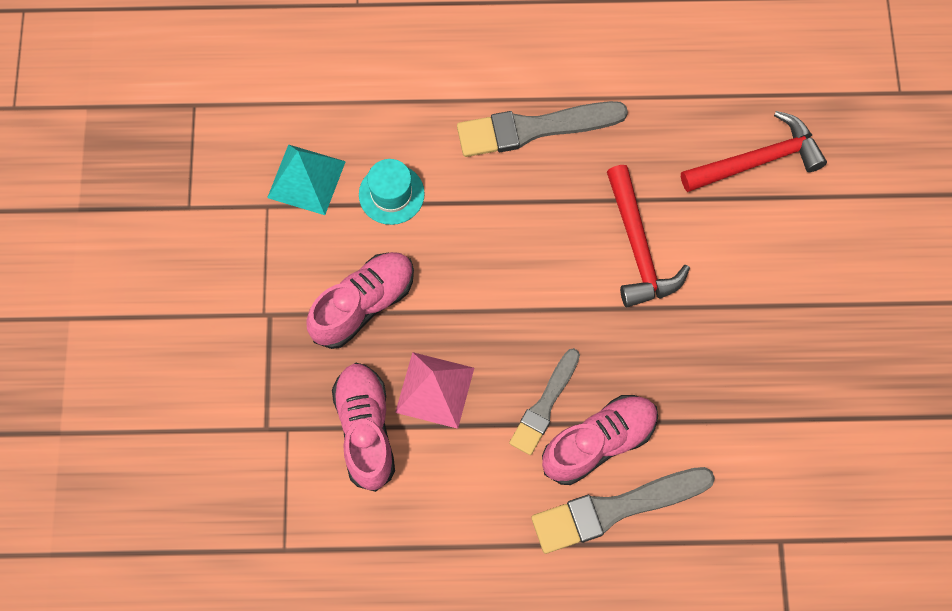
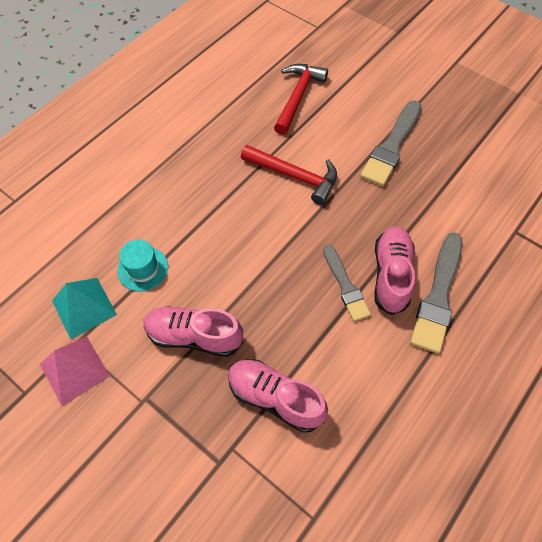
camera: 50 degrees left, 10 degrees down
(363, 304) = (194, 336): pink shoe -> pink shoe turned 75 degrees counterclockwise
(435, 390) = (284, 337): pink pyramid -> pink pyramid (74, 370)
(534, 128) = (181, 173): grey brush -> grey brush (392, 146)

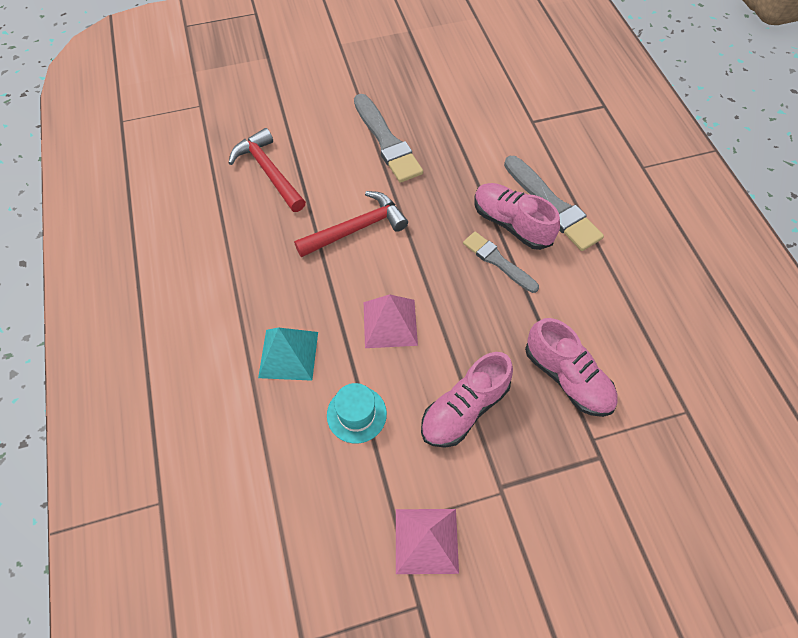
camera: 55 degrees left, 0 degrees up
(84, 307) = (360, 494): turquoise pyramid -> turquoise pyramid (288, 354)
(230, 245) = (390, 323): none -> pink pyramid
(275, 398) = (567, 378): pink shoe -> pink shoe turned 105 degrees counterclockwise
(345, 285) = (498, 261): grey brush -> grey brush turned 150 degrees counterclockwise

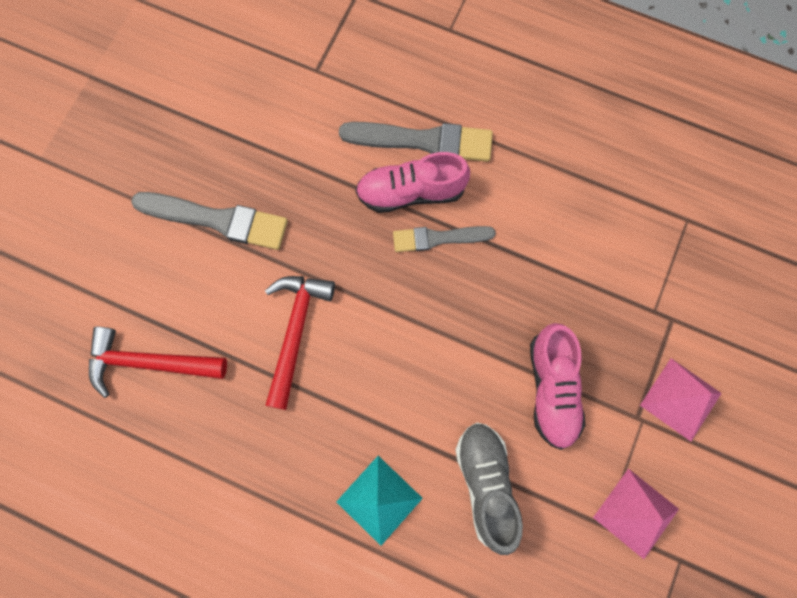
camera: 50 degrees left, 15 degrees up
(356, 414) = (486, 484): turquoise hat -> grey shoe
(390, 323) = (422, 384): pink pyramid -> pink pyramid (680, 399)
(567, 378) = (590, 282): pink shoe -> none

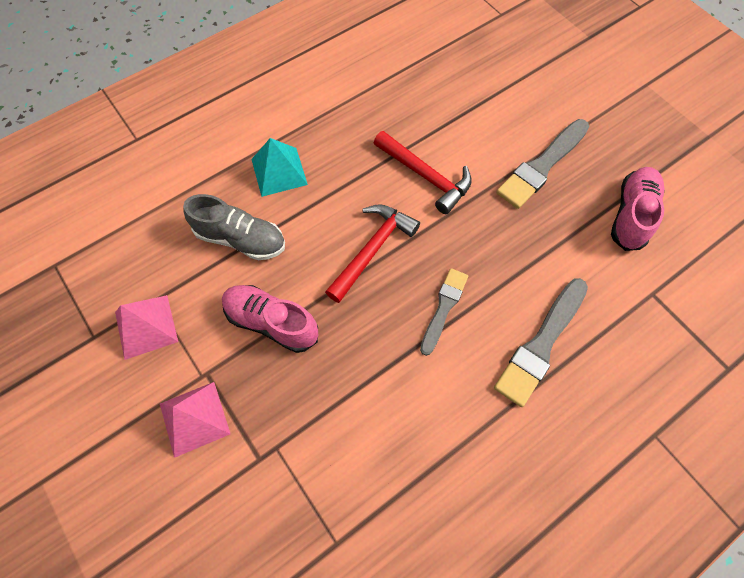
camera: 120 degrees right, 10 degrees down
(149, 362) = (455, 89): red hammer -> red hammer (372, 249)
(411, 192) = (496, 308): pink shoe -> pink shoe (631, 215)

